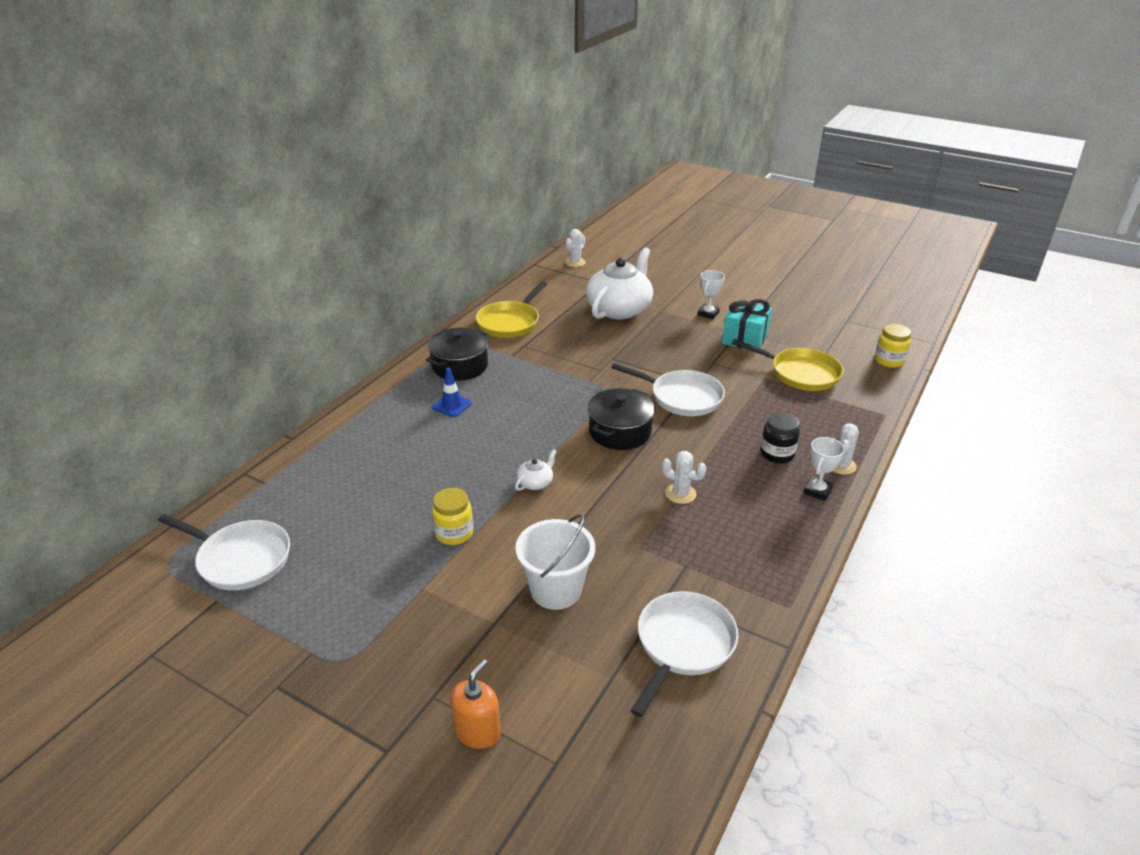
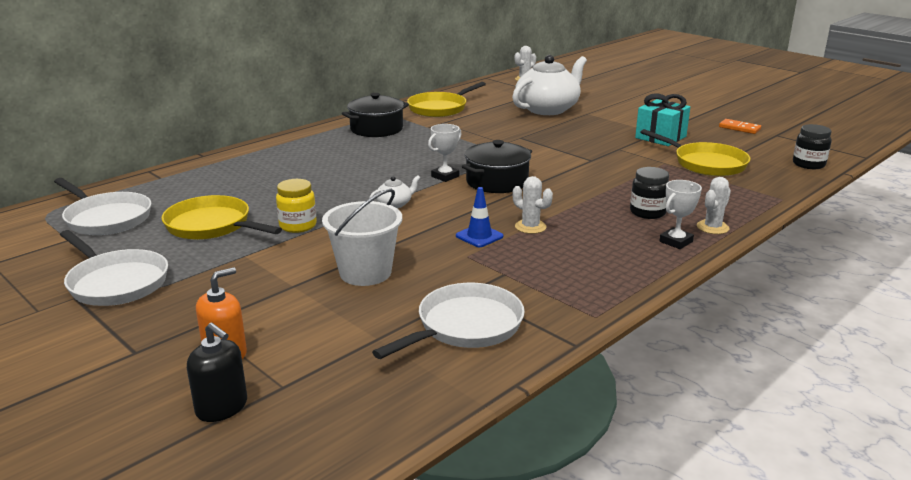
camera: 15 degrees right, 10 degrees down
(364, 550) = (212, 226): none -> yellow pan
(452, 405) = (352, 151): blue traffic cone -> blue traffic cone (479, 236)
(513, 804) = (222, 407): none -> black soap dispenser
(681, 397) = (572, 167): white pan -> white pan (115, 282)
(708, 314) = (633, 119): white trophy -> white trophy (445, 176)
(810, 315) = (739, 128): none -> orange domino
(889, 361) = (808, 164): yellow jar -> black jar

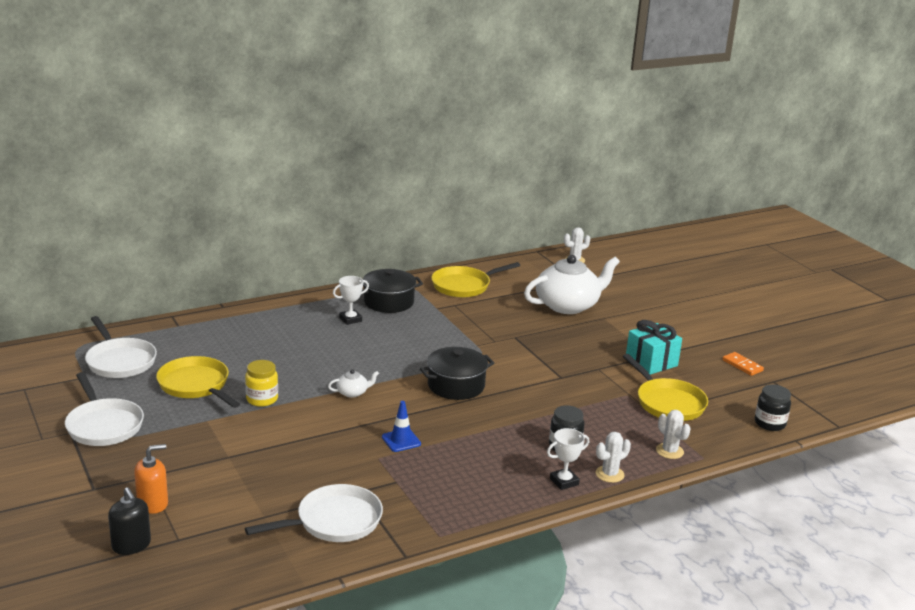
camera: 15 degrees right, 0 degrees up
(365, 273) = (289, 456): white bucket -> none
(445, 176) = (414, 370): white trophy -> white trophy (350, 319)
(530, 227) = (450, 440): white cactus -> white cactus (669, 451)

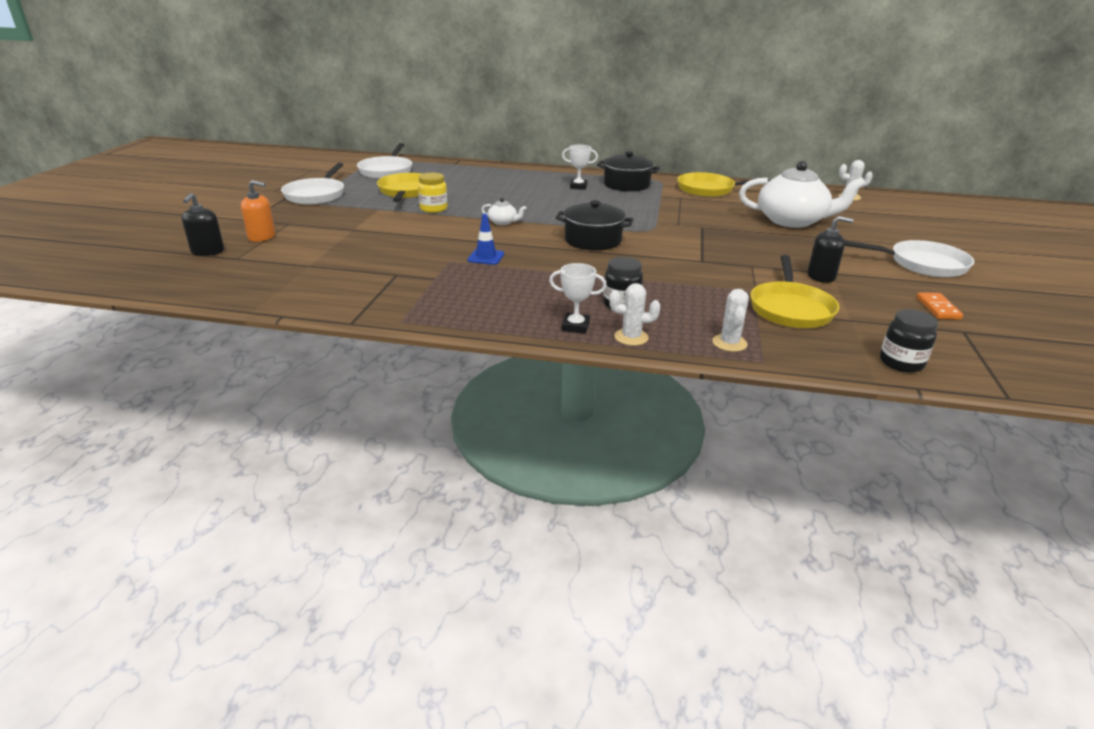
camera: 40 degrees right, 5 degrees up
(333, 521) = (345, 284): white pan -> white pan (922, 264)
(651, 362) = (821, 276): turquoise gift -> black soap dispenser

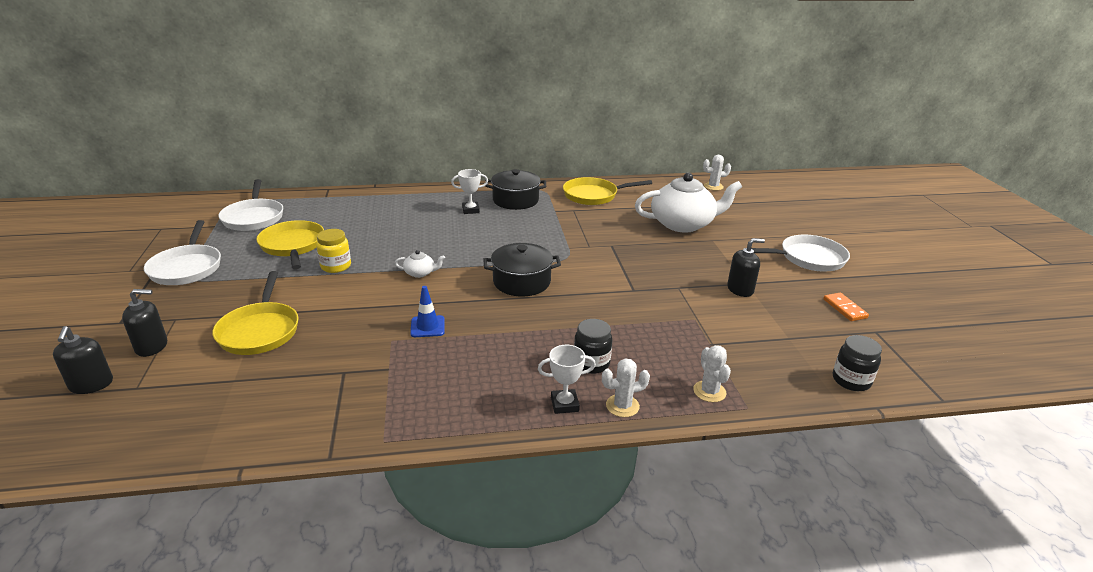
camera: 20 degrees left, 0 degrees up
(262, 237) = (152, 346): orange soap dispenser -> black soap dispenser
(790, 308) = (736, 335): yellow pan -> yellow pan (260, 330)

